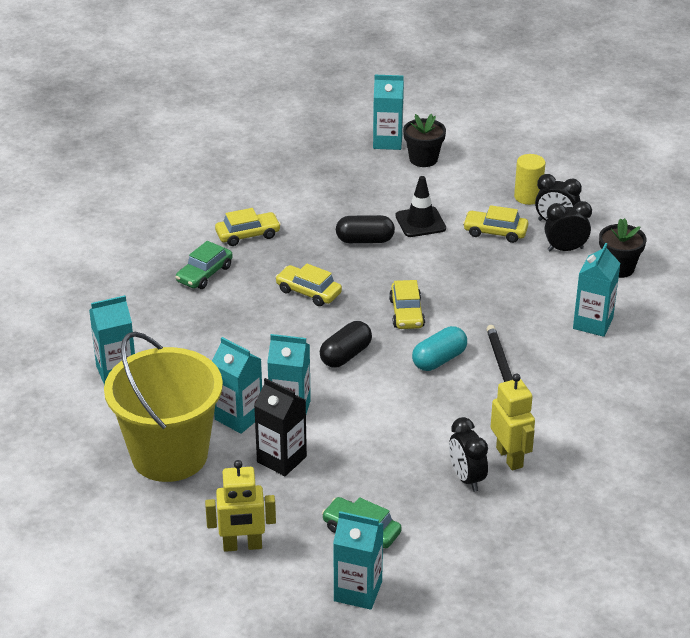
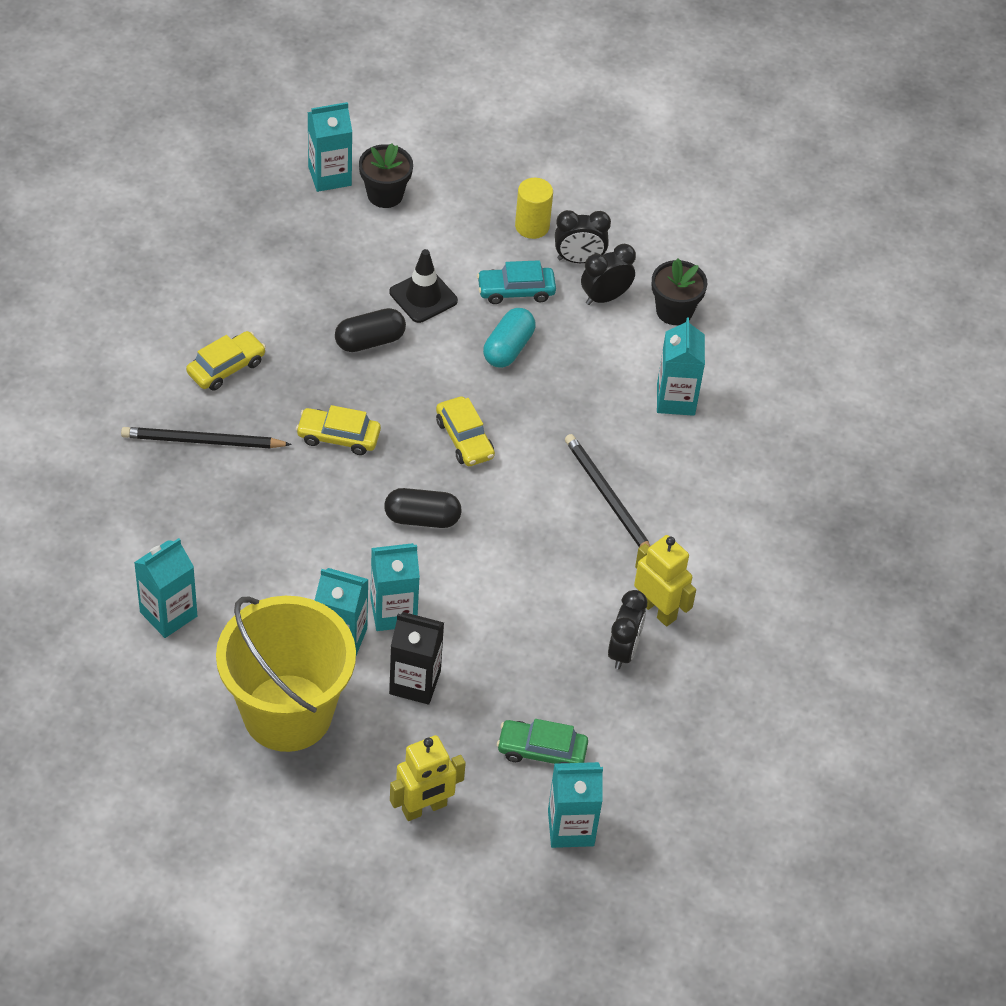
camera: 25 degrees left, 15 degrees up
(204, 274) = (202, 441): green car -> black pencil
(346, 355) = (422, 518): black capsule -> black capsule turned 75 degrees clockwise
(439, 360) = (528, 496): turquoise capsule -> turquoise capsule (508, 348)
(466, 478) = (623, 651): black clock -> black clock turned 120 degrees counterclockwise
(495, 232) = (516, 291): yellow car -> turquoise car

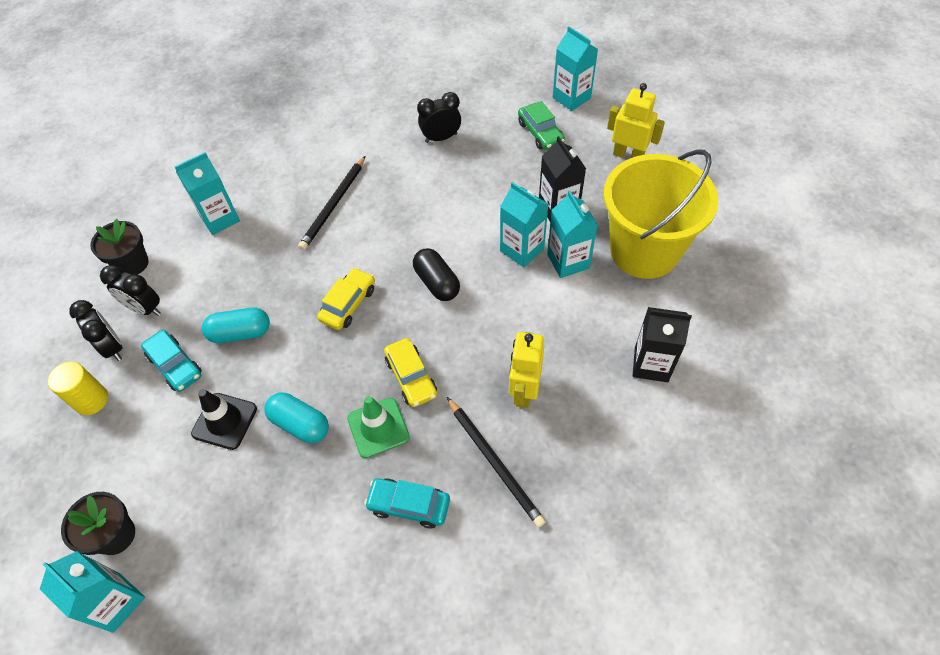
camera: 120 degrees left, 5 degrees up
(168, 614) = (651, 364): turquoise carton -> black carton
(226, 367) = (409, 505): yellow car -> turquoise car
(313, 387) = (378, 428): none -> green traffic cone
(370, 341) = (300, 424): black capsule -> turquoise capsule
(657, 610) = (398, 140): yellow robot -> yellow robot (524, 391)

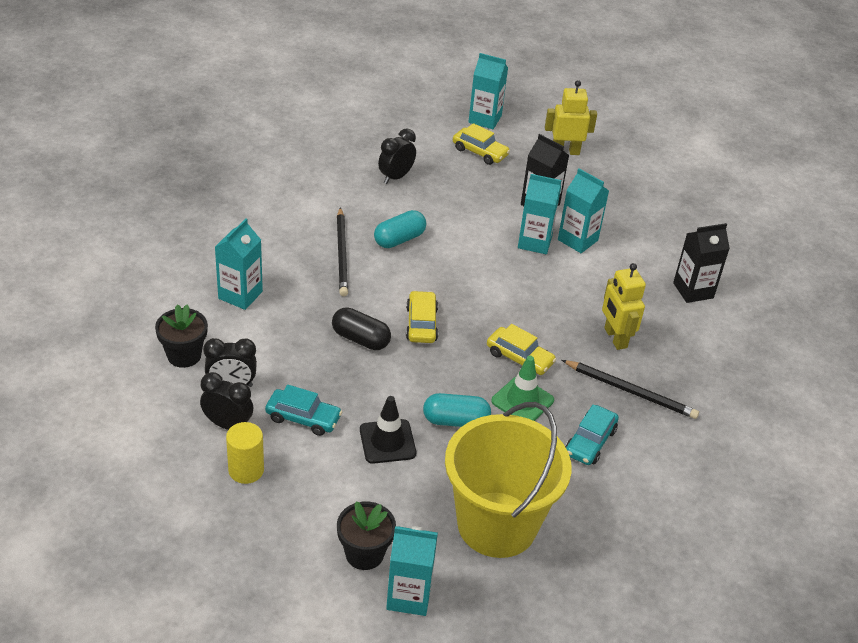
camera: 35 degrees left, 15 degrees down
(240, 333) = (343, 375): turquoise capsule -> turquoise capsule (399, 239)
(409, 505) = (590, 442): turquoise car -> turquoise car turned 45 degrees counterclockwise
(437, 283) = (484, 286): black capsule -> black capsule (360, 339)
(540, 133) = (480, 152): green car -> yellow car
(644, 251) = (630, 216): yellow bucket -> yellow bucket (497, 524)

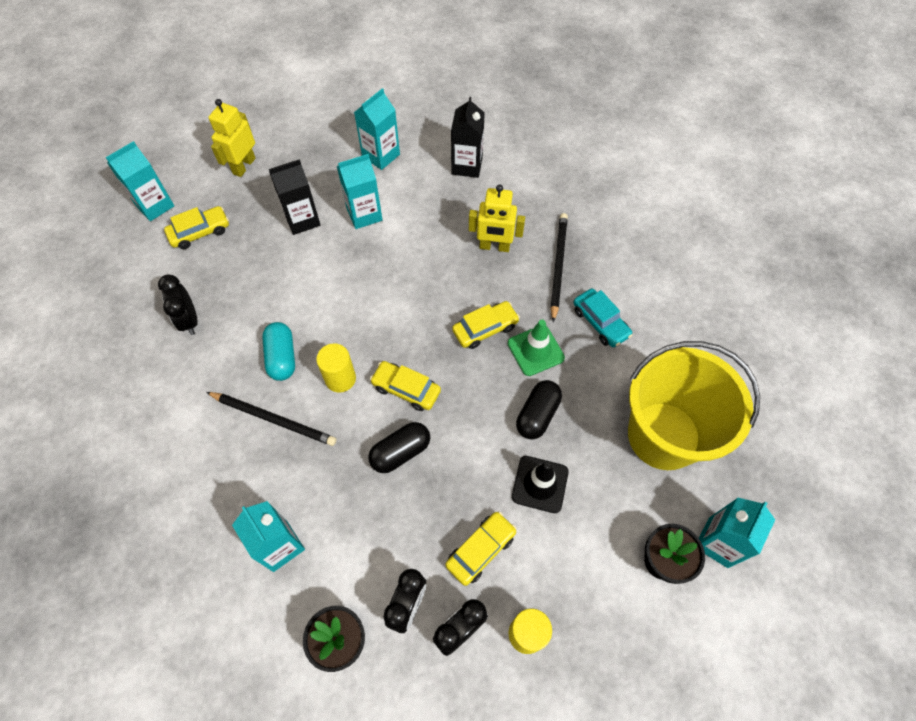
camera: 60 degrees left, 20 degrees up
(303, 418) = (480, 550): turquoise car -> yellow car
(404, 280) = (340, 378): none -> yellow cylinder
(455, 421) = (537, 415): turquoise capsule -> black capsule
(534, 242) = (349, 248): turquoise carton -> turquoise carton (381, 155)
(631, 391) = (558, 266): black pencil -> black pencil turned 45 degrees counterclockwise

